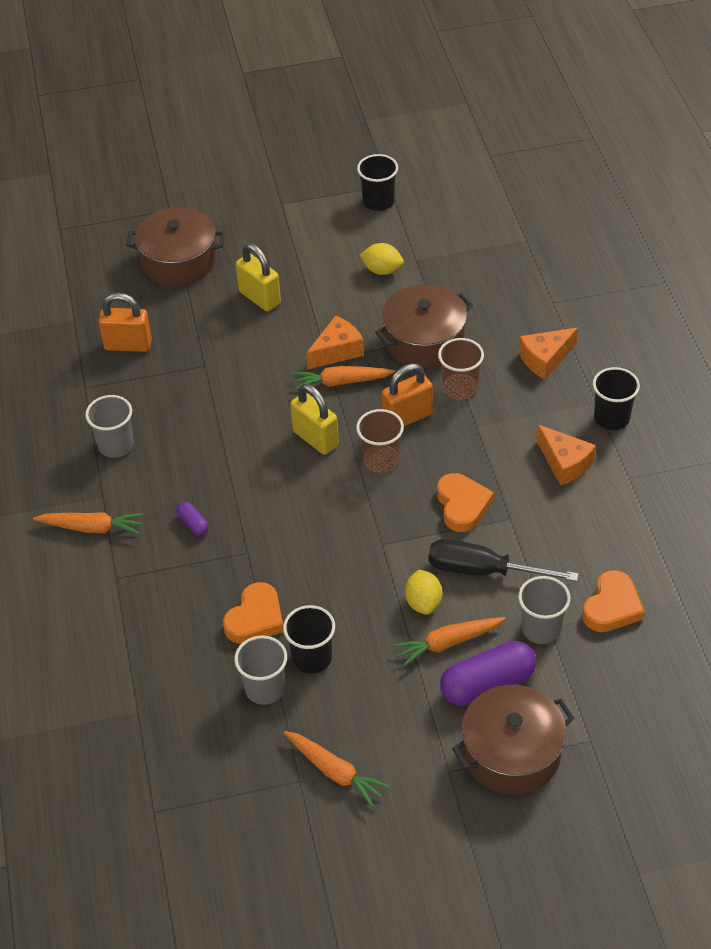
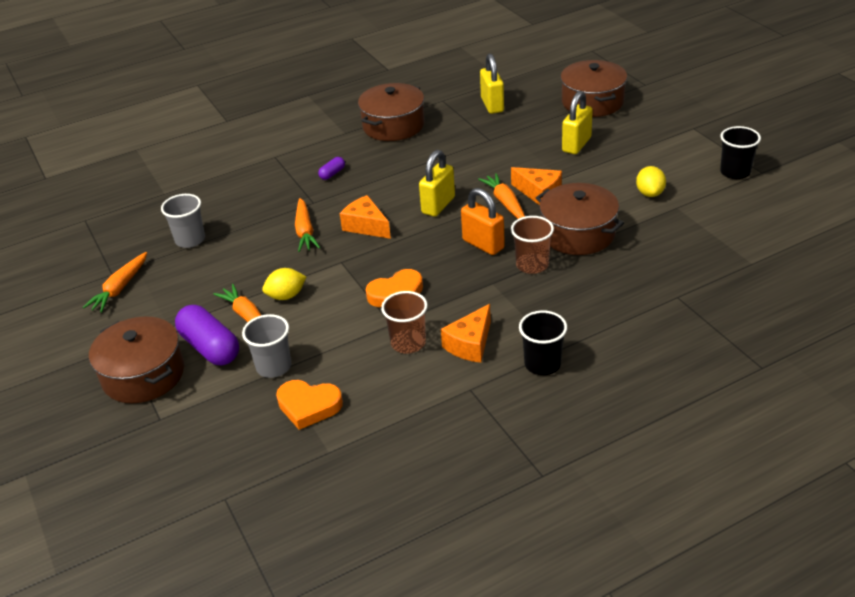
camera: 75 degrees right, 10 degrees down
(92, 528) = (315, 136): orange carrot -> orange carrot (305, 231)
(116, 445) = (393, 125): grey cup -> brown pot
(128, 345) = (492, 105): orange padlock -> yellow padlock
(255, 618) = (252, 220): orange heart -> none
(312, 658) = (221, 254): black cup -> none
(381, 460) = (429, 241): brown cup -> brown cup (408, 343)
(483, 571) = (328, 321): black screwdriver -> none
(545, 359) = (597, 307): orange cheese -> orange cheese (366, 226)

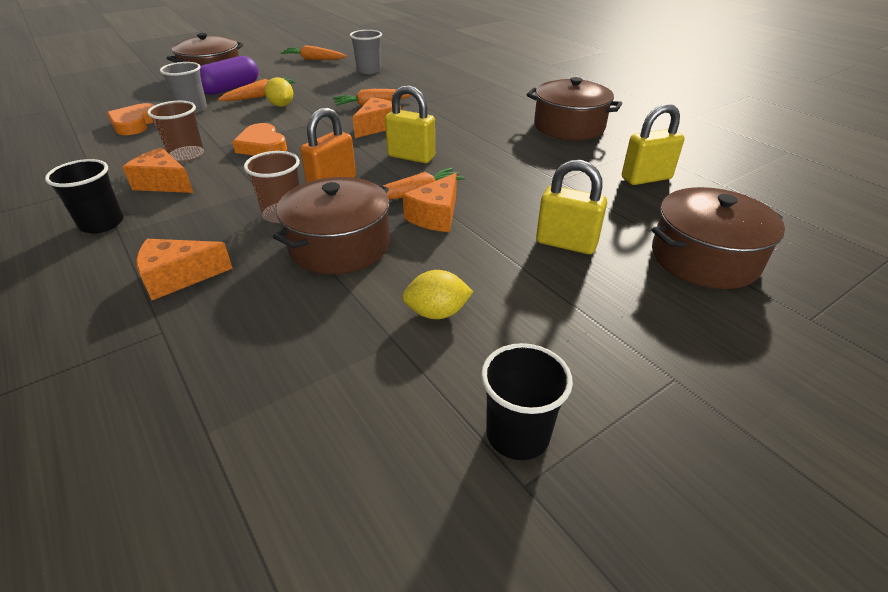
camera: 80 degrees right, 0 degrees up
(332, 174) = (468, 107): purple capsule -> none
(619, 302) = (178, 277): none -> orange cheese

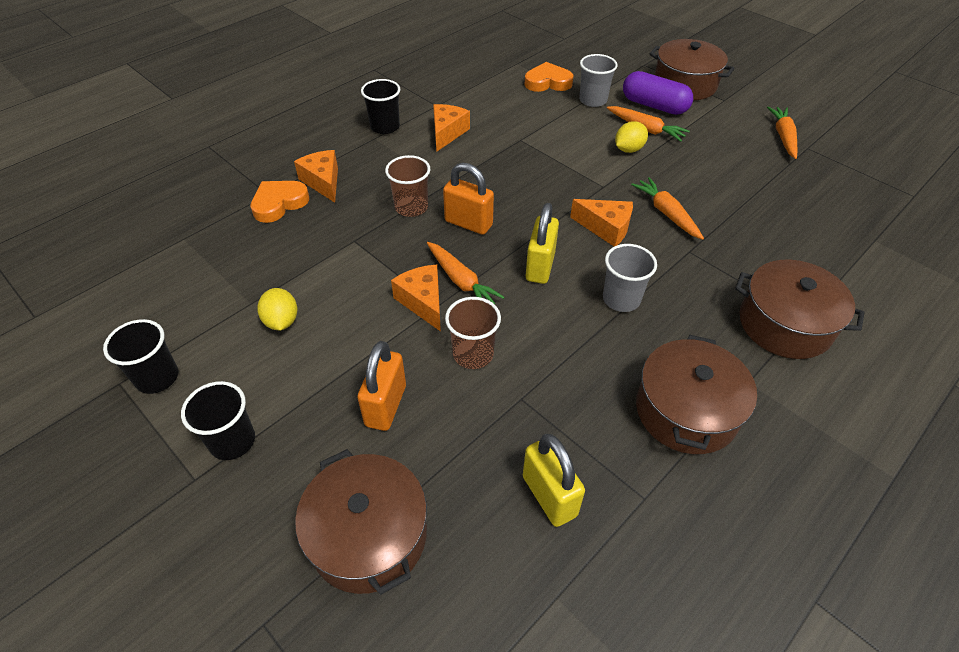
camera: 80 degrees right, 10 degrees up
(187, 155) = (498, 128): brown cup -> brown cup (473, 354)
(262, 146) = (530, 163): orange heart -> orange heart (279, 203)
(339, 245) = (368, 250): brown pot -> brown pot (785, 324)
(369, 70) = (775, 188): grey cup -> grey cup (621, 299)
(436, 216) = (423, 302): orange cheese -> orange cheese turned 45 degrees clockwise
(566, 243) = (385, 406): yellow padlock -> orange padlock
(618, 348) = (232, 441): none -> black cup

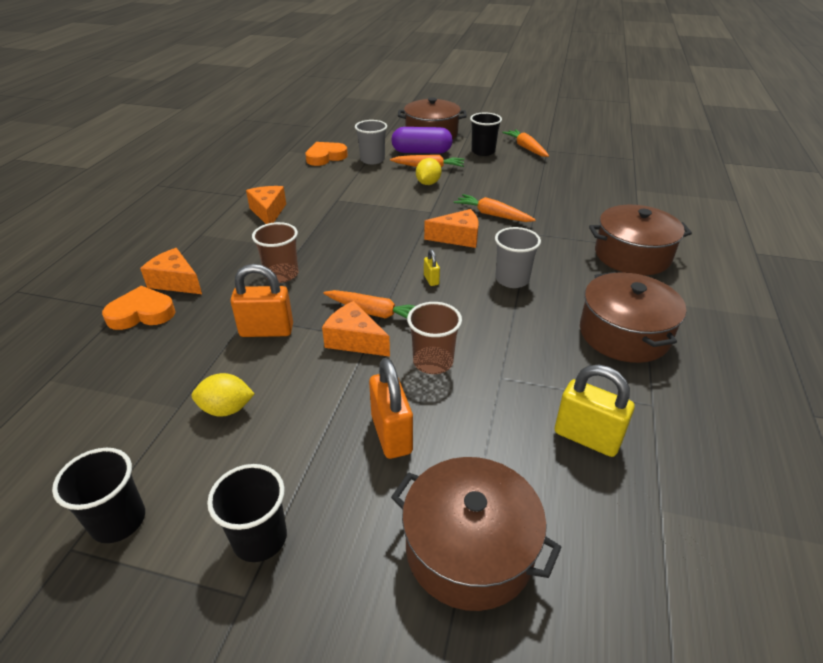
camera: 30 degrees left, 10 degrees down
(279, 203) = (142, 313): orange heart -> orange heart turned 60 degrees clockwise
(281, 321) = (226, 409): yellow lemon -> yellow lemon turned 45 degrees counterclockwise
(385, 127) = (204, 223): black cup -> black cup (483, 151)
(468, 223) = (344, 269): orange padlock -> orange padlock (266, 330)
(540, 266) = (431, 280): yellow padlock -> yellow padlock, size x0.49

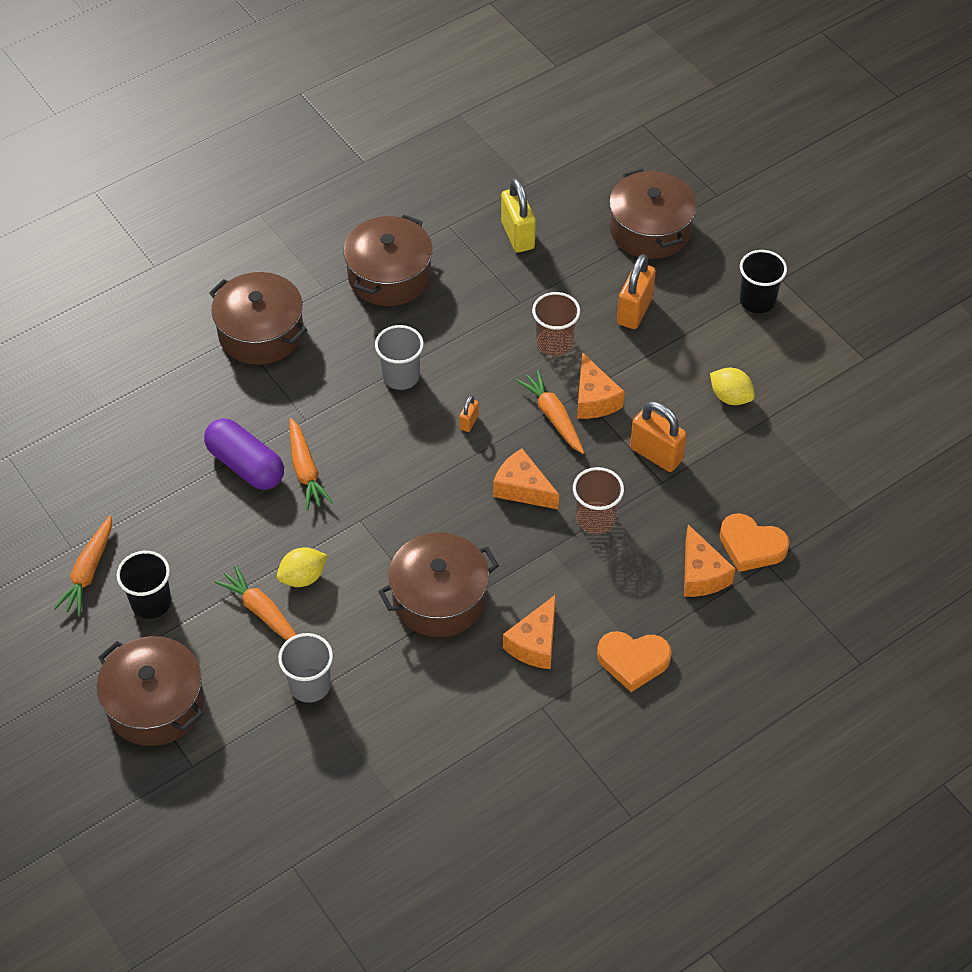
camera: 140 degrees left, 15 degrees up
(118, 521) = (833, 359): black cup -> none
(325, 157) = (362, 739): orange heart -> orange heart (633, 661)
(345, 205) = (439, 598): none -> brown pot
(421, 152) = (227, 660): purple capsule -> purple capsule (246, 465)
(431, 280) = (469, 422): yellow padlock -> orange padlock
(458, 238) = (382, 460): orange cheese -> orange cheese (522, 489)

